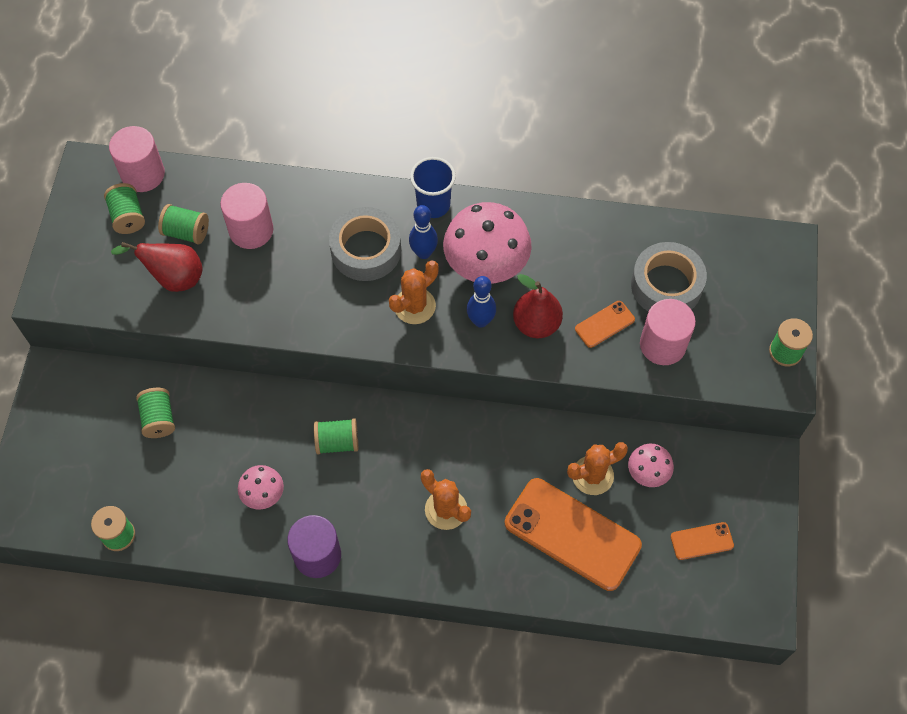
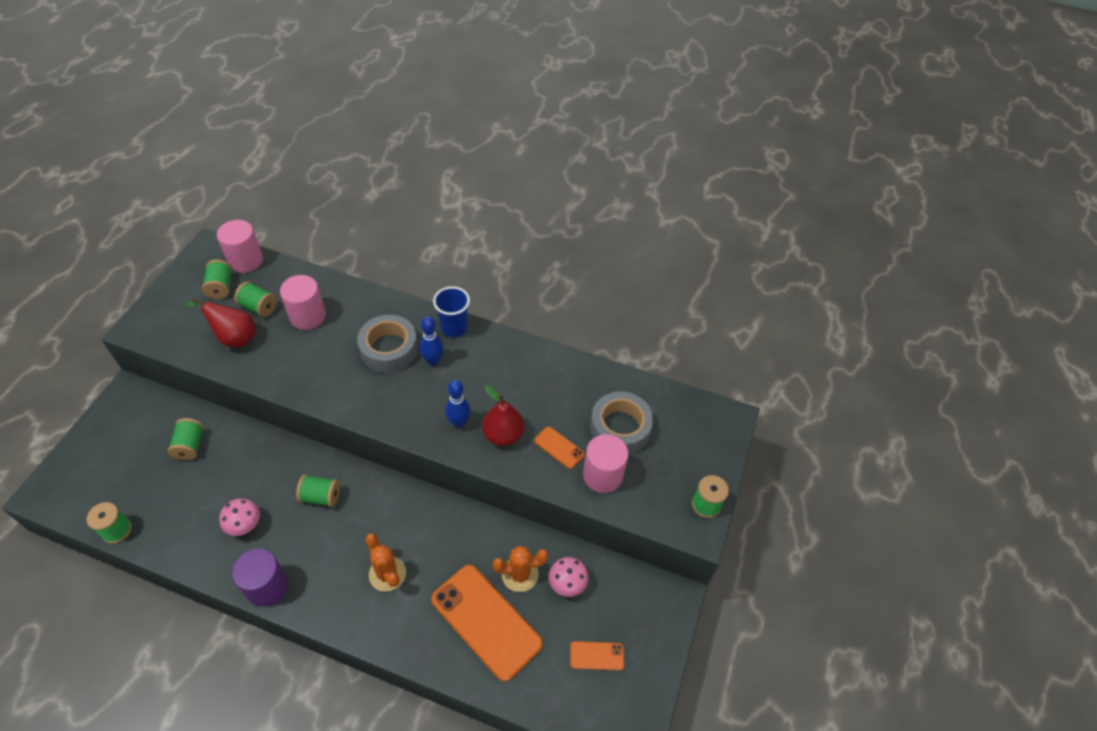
camera: 10 degrees right, 10 degrees down
(414, 306) = (410, 399): orange cactus -> none
(486, 266) = (478, 381): pink mushroom -> none
(604, 324) = (559, 447): orange phone -> orange phone turned 60 degrees clockwise

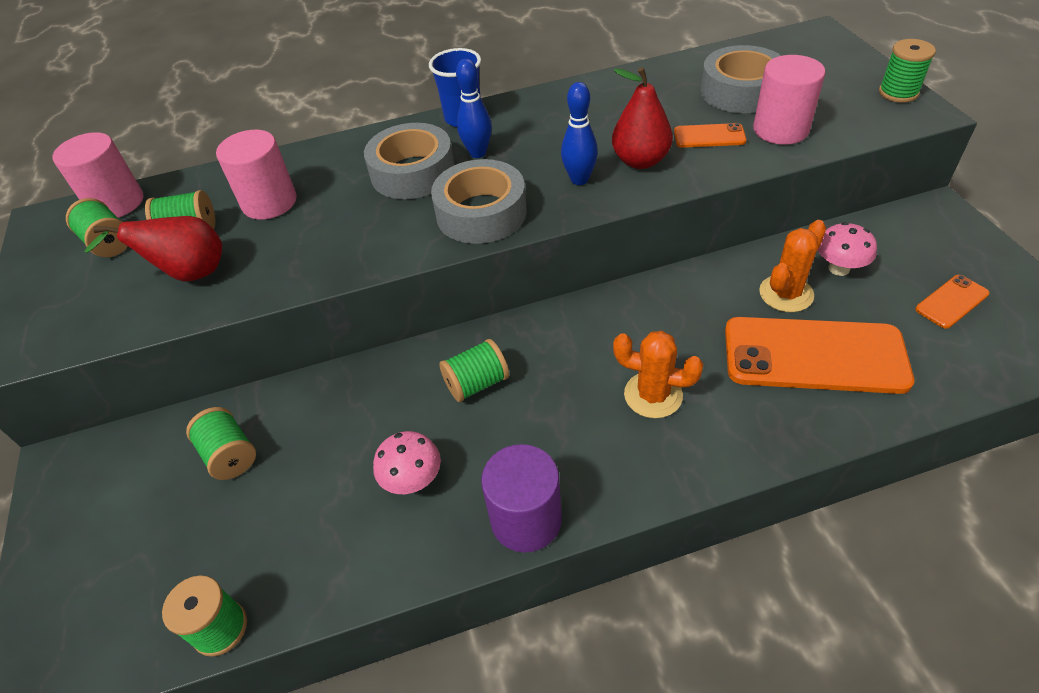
camera: 30 degrees left, 5 degrees down
(390, 405) = (481, 213): none -> grey tape

